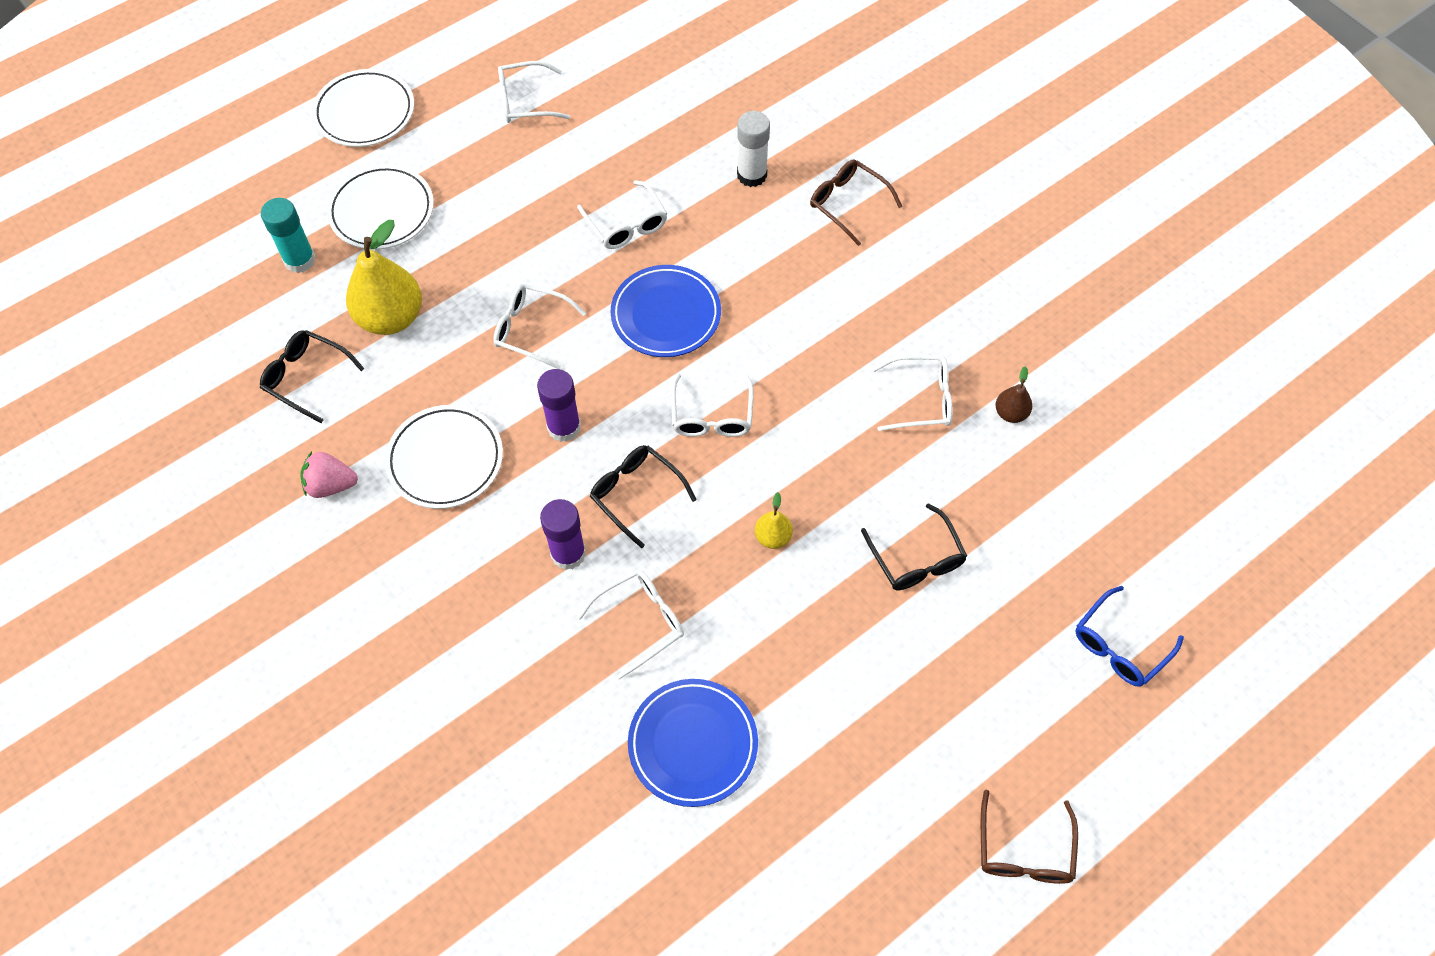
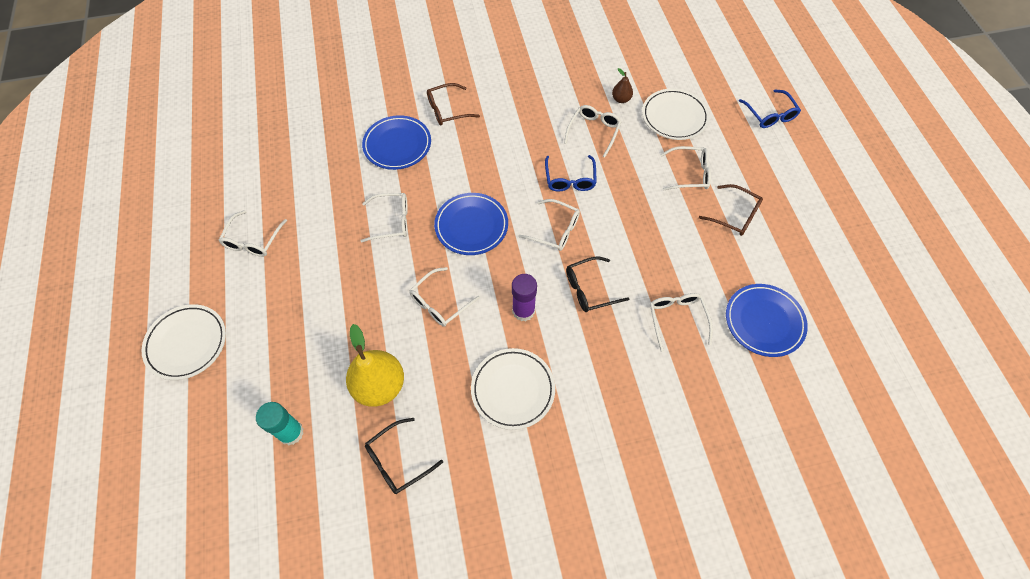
camera: 65 degrees left, 0 degrees up
(331, 485) = (497, 472): pink strawberry -> none
(382, 211) = (284, 361): white plate -> white plate (674, 117)
(568, 553) = (615, 341): purple glue stick -> none
(752, 175) = (397, 145): white glue stick -> blue plate
(773, 537) = (649, 232): yellow pear -> none
(812, 401) = (570, 179): none -> blue glasses
(916, 558) = (689, 173): black glasses -> white glasses
(1024, 849) = (866, 198): brown glasses -> brown glasses (734, 215)

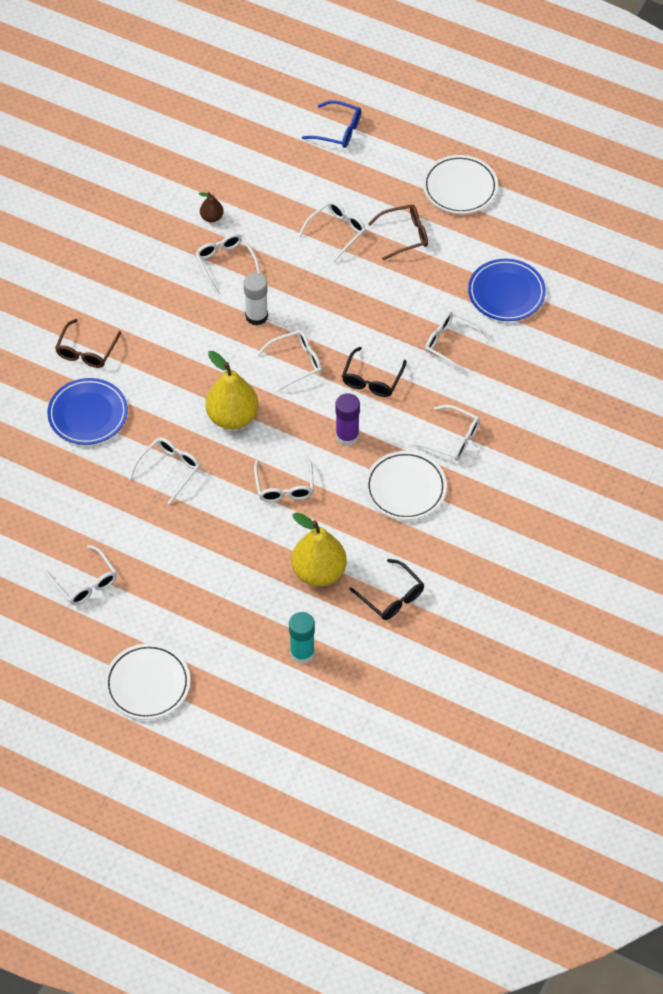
camera: 50 degrees left, 5 degrees down
(398, 460) = (391, 596): black glasses -> black glasses turned 45 degrees counterclockwise
(471, 226) = (232, 417): blue plate -> yellow pear
(570, 179) = (256, 316): blue glasses -> white glue stick
(591, 388) = (452, 439): none -> white glasses
(674, 117) = (270, 196): white plate -> white plate (460, 187)

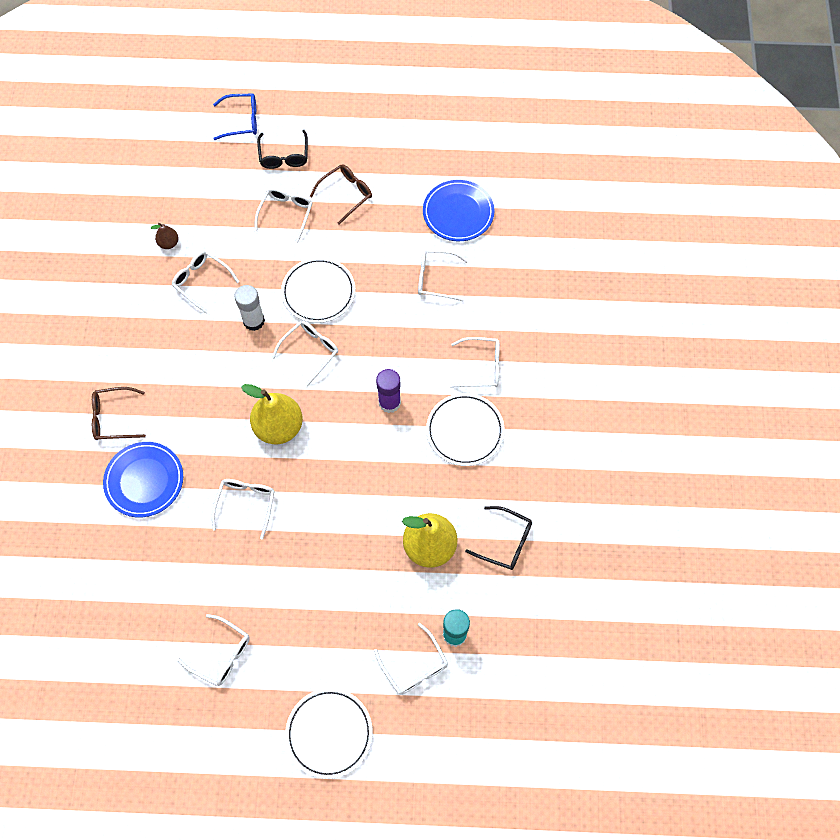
camera: 25 degrees left, 10 degrees up
(86, 351) = (114, 418): brown glasses -> brown glasses turned 90 degrees clockwise
(284, 486) = (358, 475): white glasses -> white glasses (414, 666)
(372, 379) = (384, 339): black glasses -> black glasses (284, 155)
(460, 187) = (371, 133): white plate -> white plate (318, 292)

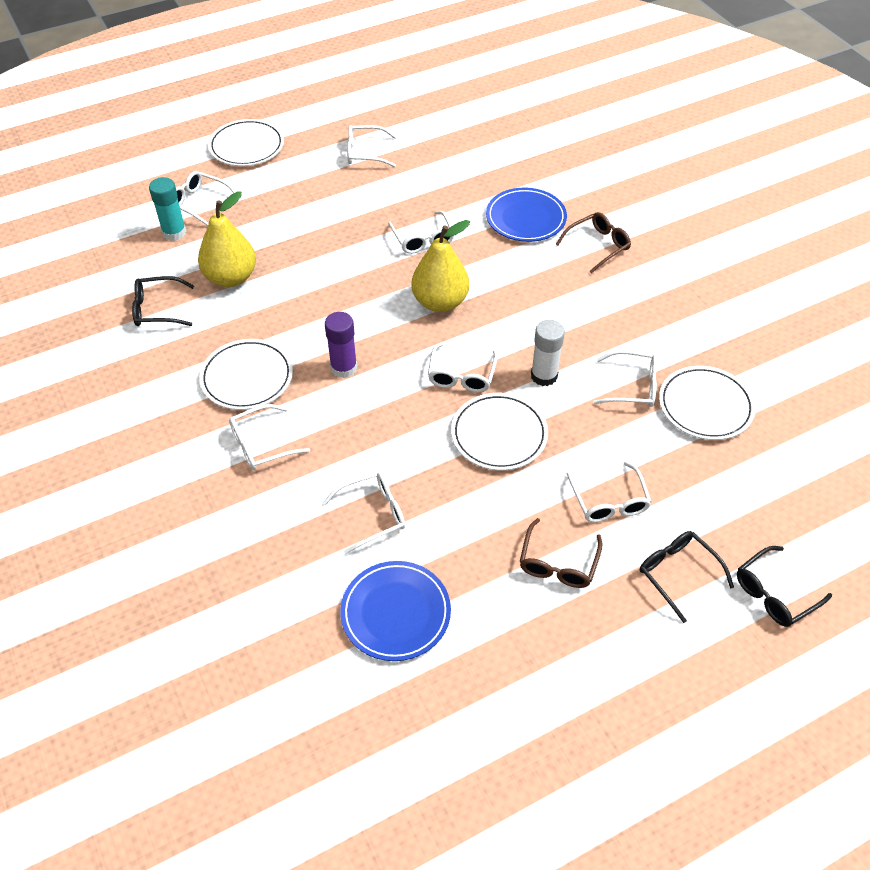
camera: 150 degrees right, 15 degrees down
(169, 243) = (705, 406): brown pear -> white plate
(241, 121) = (775, 593): blue glasses -> black glasses

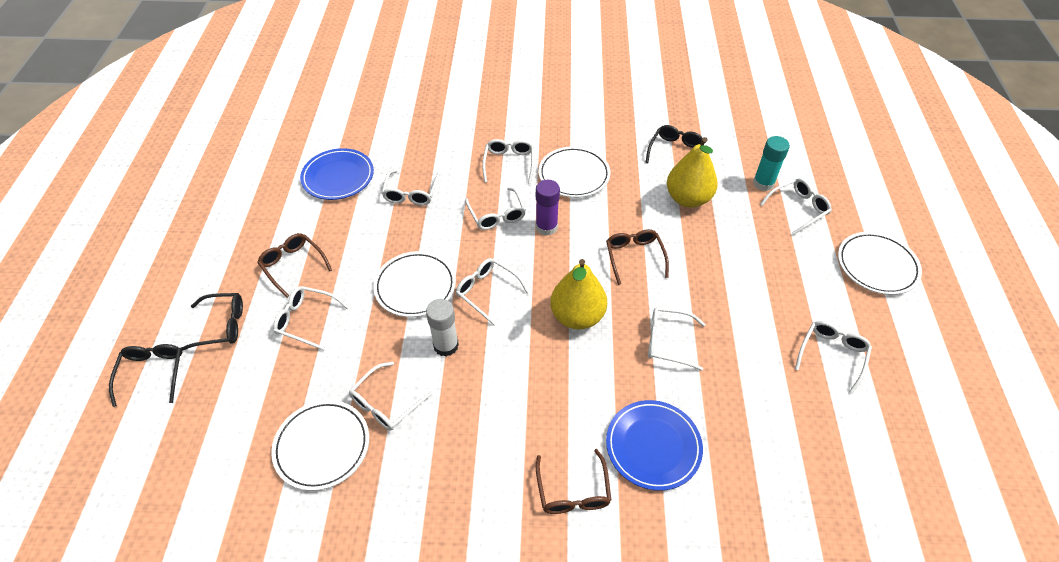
camera: 120 degrees right, 0 degrees up
(340, 289) = (634, 257): none -> brown glasses
(353, 417) = (496, 215): none -> white glasses

